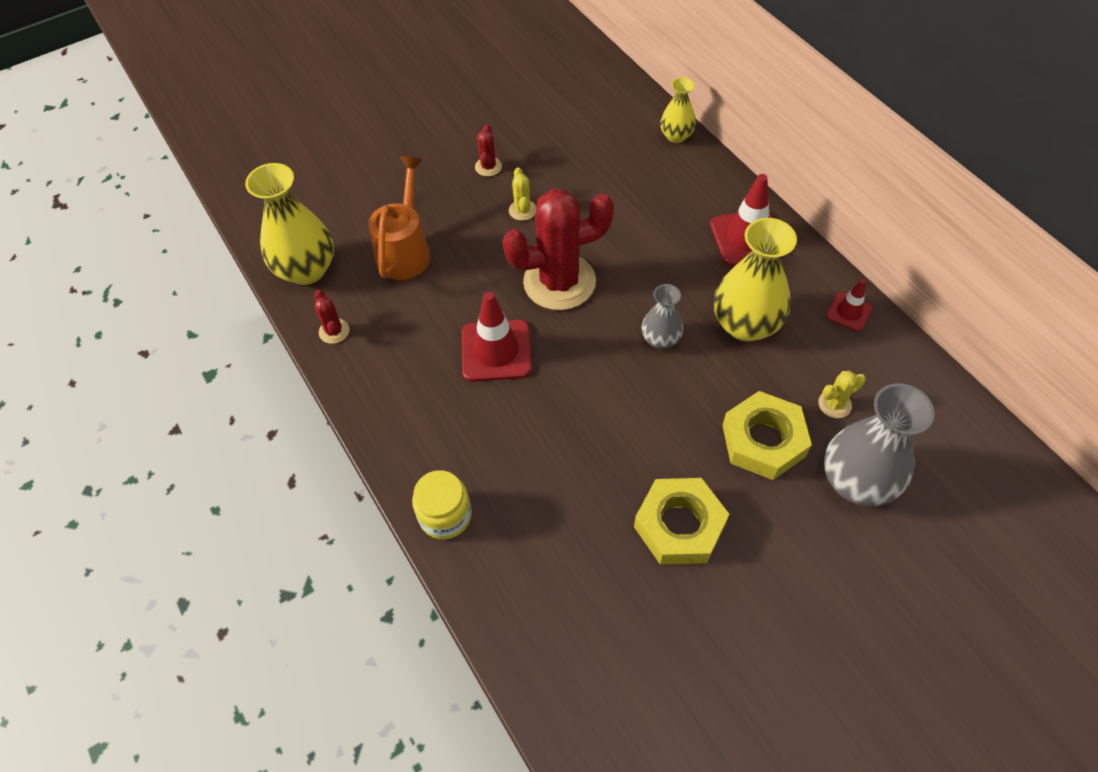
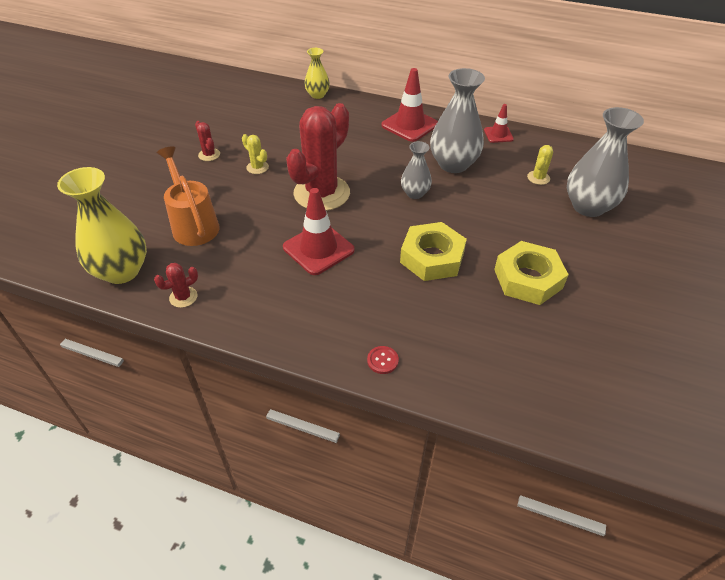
camera: 40 degrees left, 10 degrees down
(334, 331) = (183, 297): red cactus -> red cactus turned 60 degrees counterclockwise
(445, 515) = (382, 360): yellow jar -> red button
(745, 324) = (453, 164): yellow vase -> grey vase
(763, 440) = (523, 213): yellow nut -> yellow nut (432, 257)

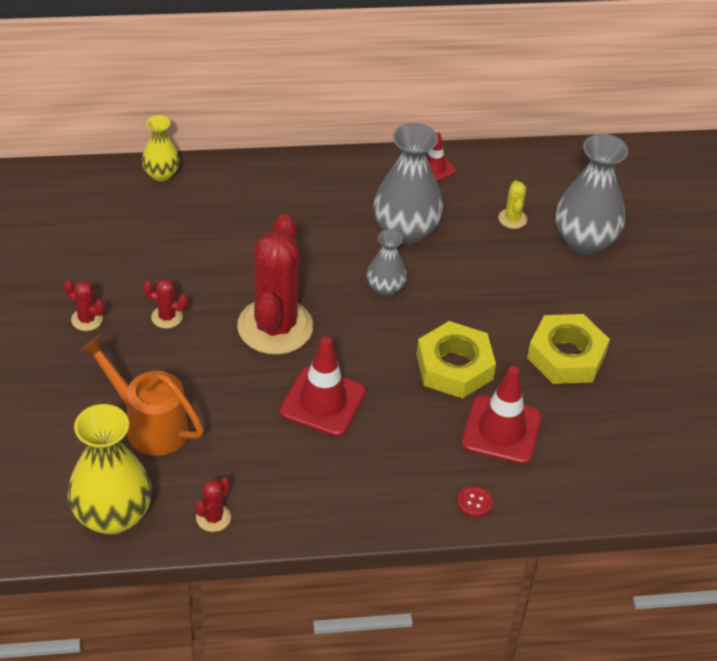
camera: 30 degrees left, 0 degrees up
(257, 167) = (166, 317): yellow cactus -> red cactus
(409, 125) = (317, 187): red traffic cone -> red traffic cone (501, 430)

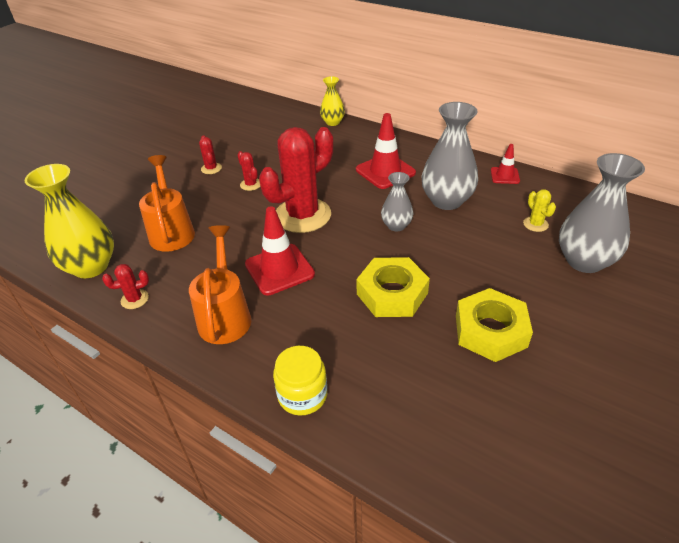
camera: 45 degrees right, 5 degrees down
(326, 478) = (225, 315): none -> orange watering can
(474, 502) = (302, 395): red button -> yellow jar
(501, 430) = (381, 355): red traffic cone -> red traffic cone (385, 171)
(512, 219) = (535, 224): yellow cactus -> yellow cactus turned 60 degrees counterclockwise

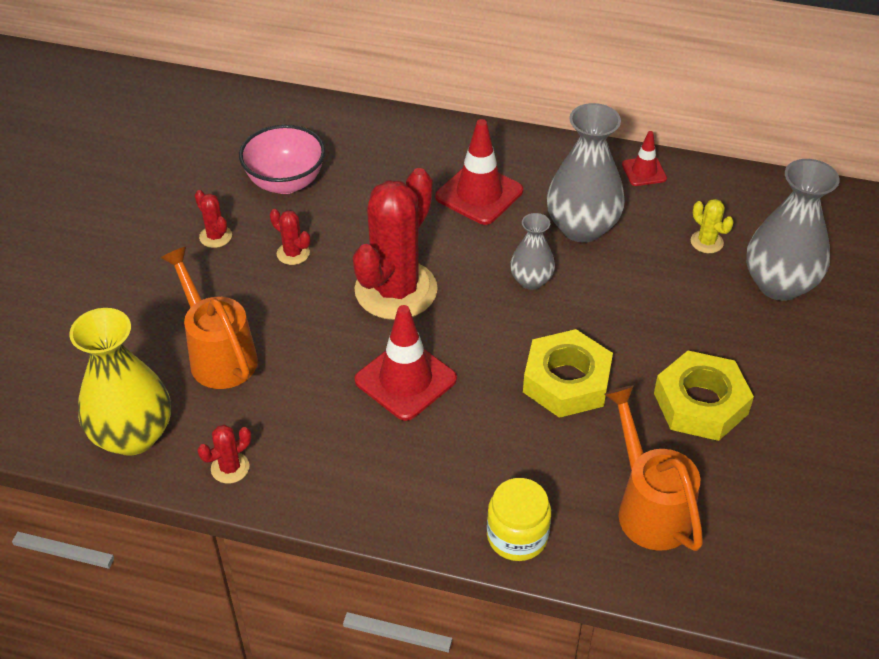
camera: 20 degrees left, 5 degrees up
(225, 315) = (368, 461): orange watering can -> orange watering can (649, 507)
(269, 148) = (285, 182): none -> pink bowl
(332, 122) = (361, 117): yellow vase -> none

